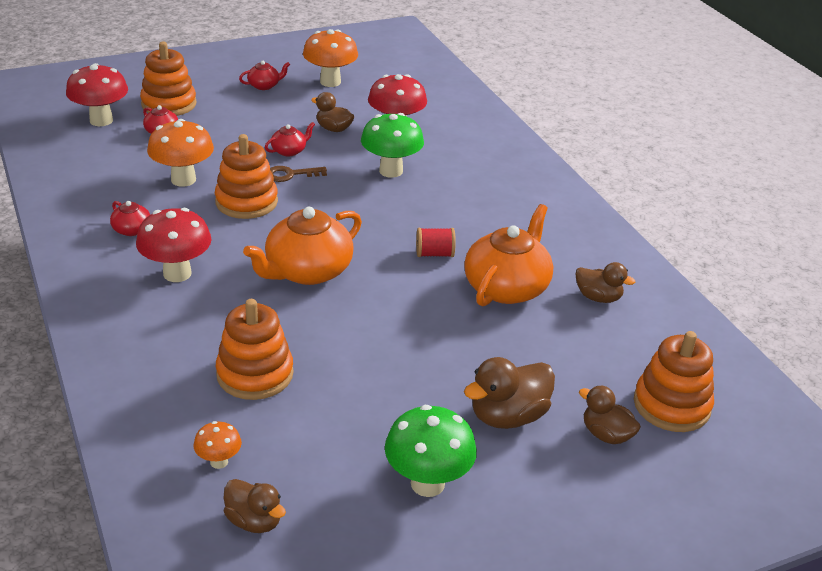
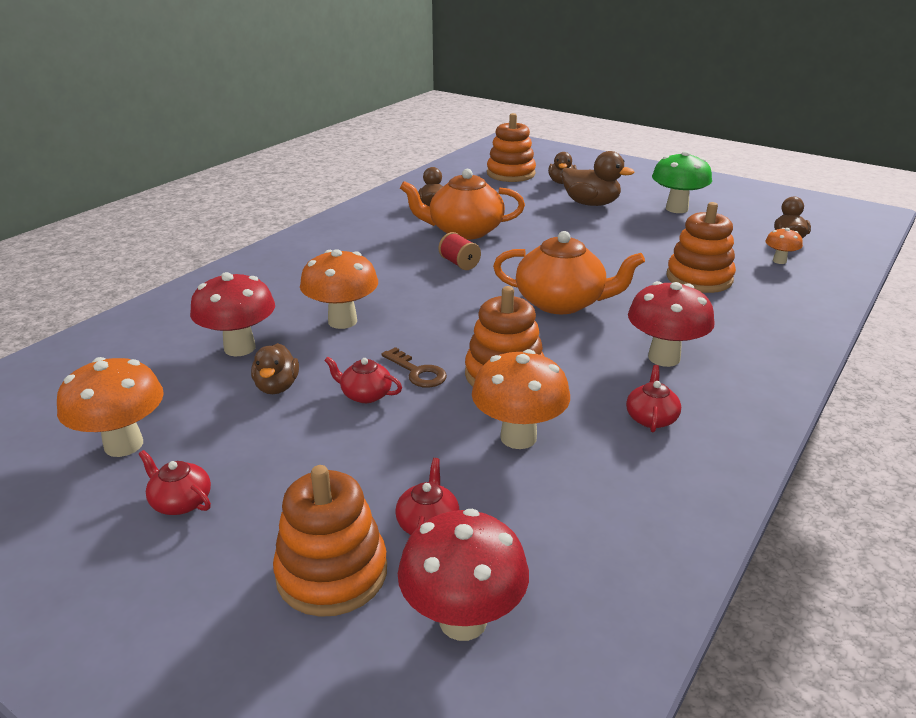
camera: 120 degrees left, 5 degrees down
(391, 171) = (342, 321): green mushroom -> orange mushroom

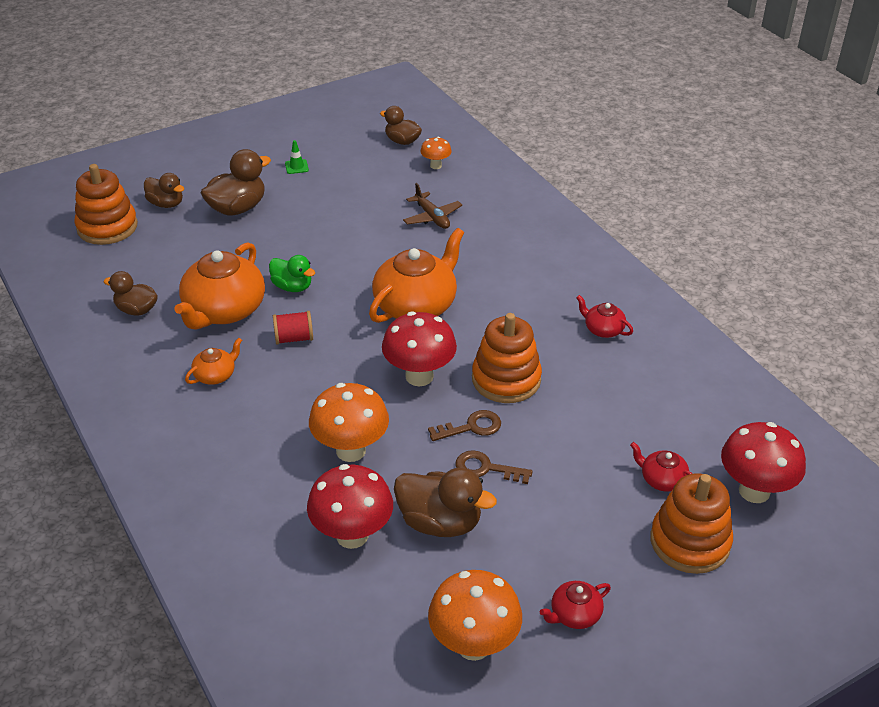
camera: 65 degrees left, 10 degrees up
(277, 387) = (440, 522): brown duck -> brown duck, size x1.54
(365, 394) = (486, 468): red teapot -> brown key
(388, 247) = (215, 375): none -> orange teapot
(518, 437) = (590, 402): orange mushroom -> none
(522, 247) = (292, 287): none -> green duck
(664, 358) = (534, 289): red mushroom -> red mushroom (419, 376)
(676, 209) = (296, 167): green mushroom -> green traffic cone
(699, 278) = (432, 217): orange stacking toy -> brown plane

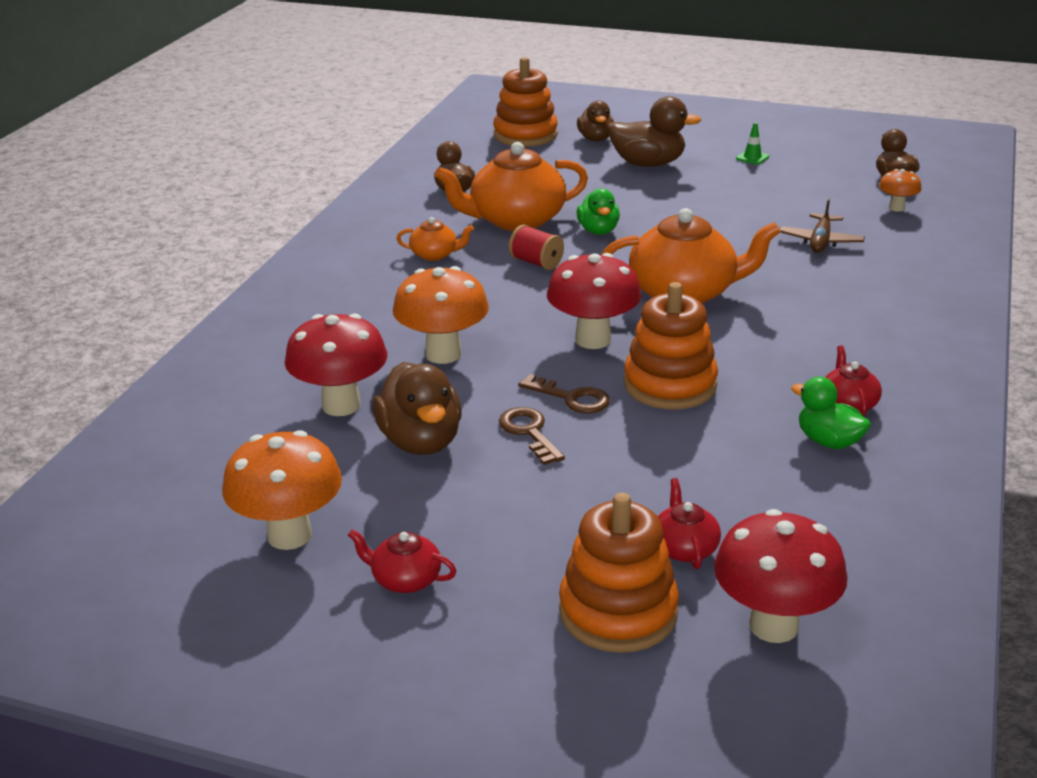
camera: 50 degrees right, 10 degrees down
(627, 361) = (828, 441): none -> green duck

